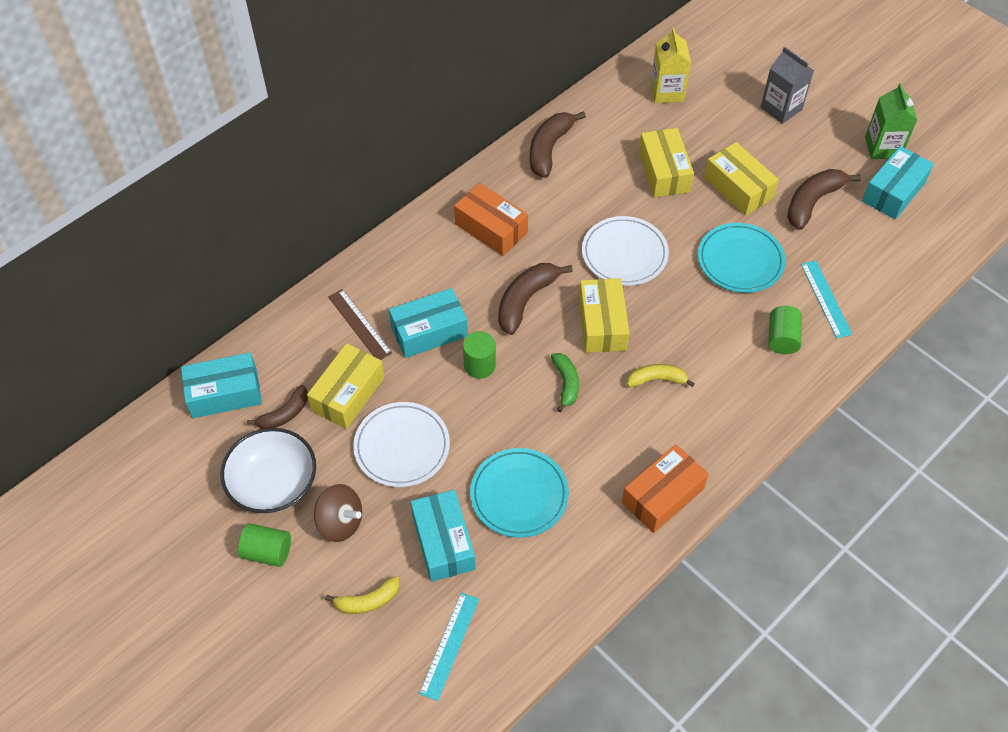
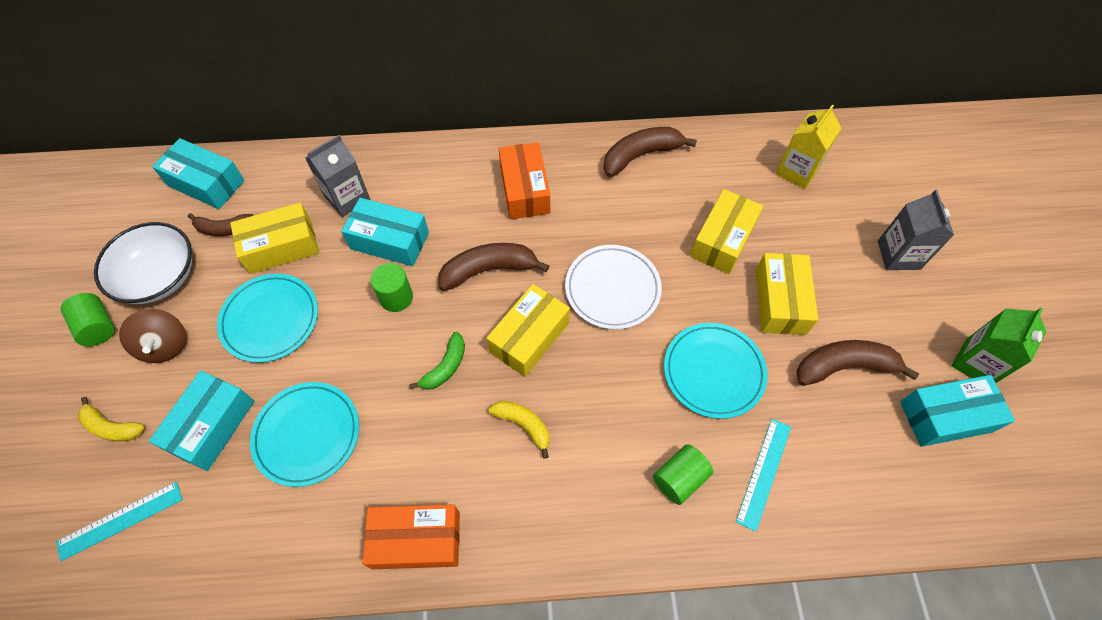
camera: 40 degrees right, 5 degrees up
(359, 325) = (347, 198): brown ruler -> grey carton
(402, 447) = (270, 319): white plate -> turquoise plate

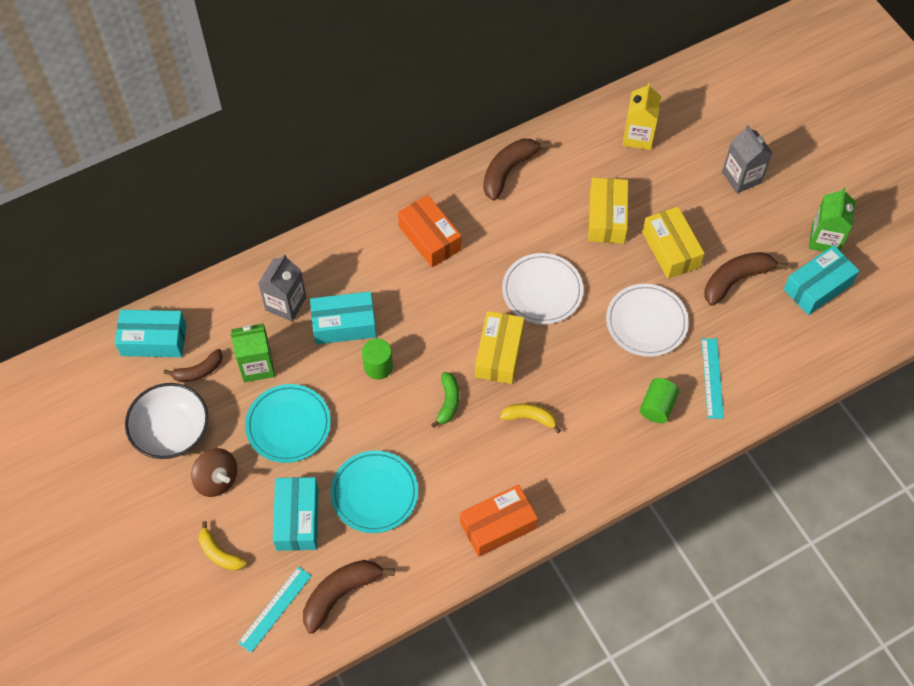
camera: 25 degrees left, 0 degrees up
(98, 327) = (150, 490): green cylinder -> none
(112, 427) = (219, 553): yellow banana -> yellow banana turned 45 degrees clockwise
(281, 246) = (257, 366): yellow box -> green carton
(488, 270) = (438, 315): brown banana -> brown banana (341, 594)
(713, 372) = (646, 322): turquoise plate -> white plate

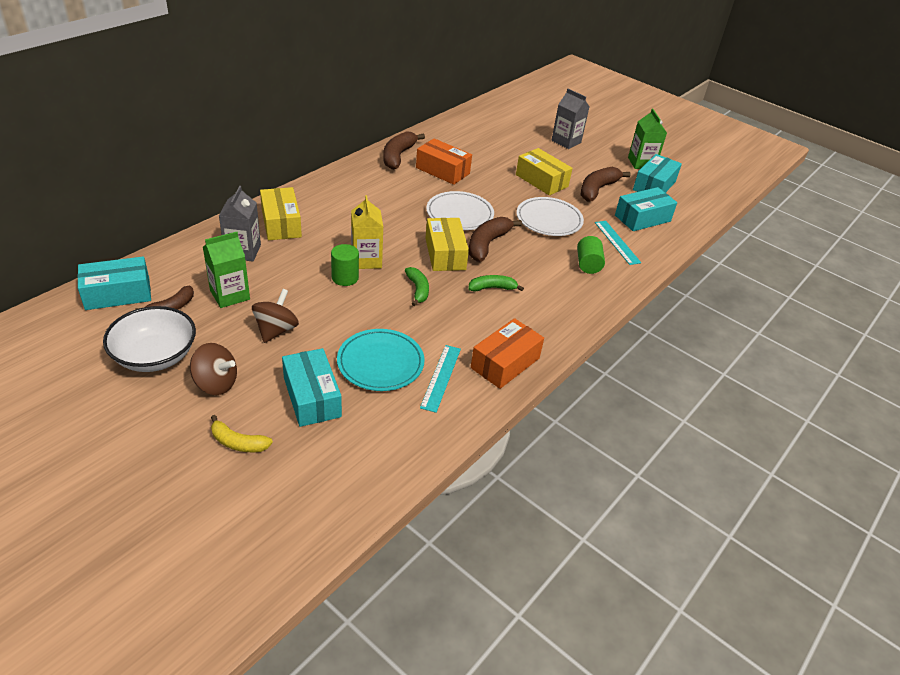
camera: 25 degrees left, 20 degrees down
(275, 609) = (316, 476): turquoise ruler -> turquoise ruler (441, 377)
(288, 425) = (276, 330): turquoise plate -> brown spinning top
(341, 594) = (381, 447): brown banana -> brown banana (487, 244)
(344, 324) = (302, 256): turquoise box -> turquoise box (642, 218)
(430, 238) = (354, 197): orange box -> orange box (442, 170)
(530, 418) = (492, 288): yellow banana -> green banana
(606, 218) = (485, 171): yellow box -> yellow box (281, 223)
(638, 136) = (483, 130): yellow carton -> yellow carton (366, 260)

